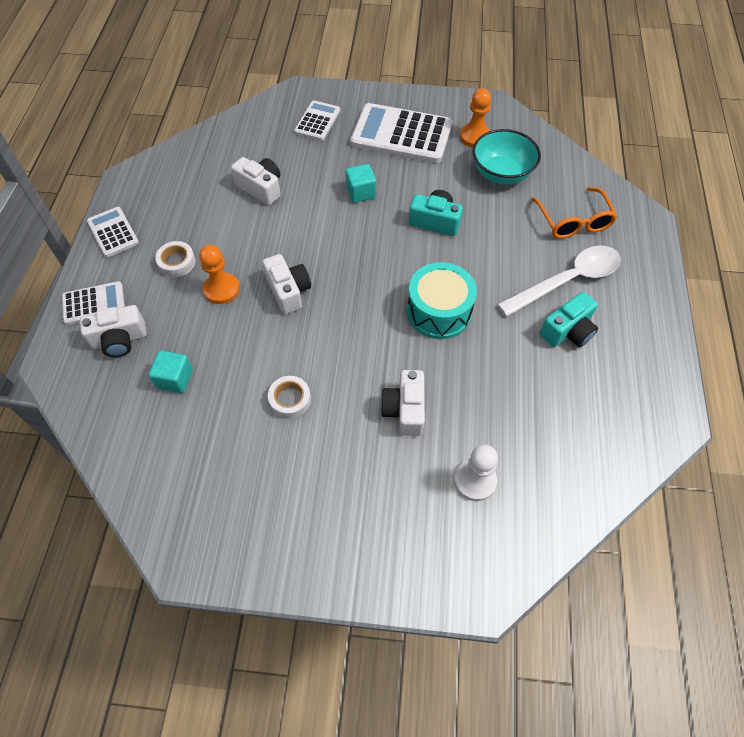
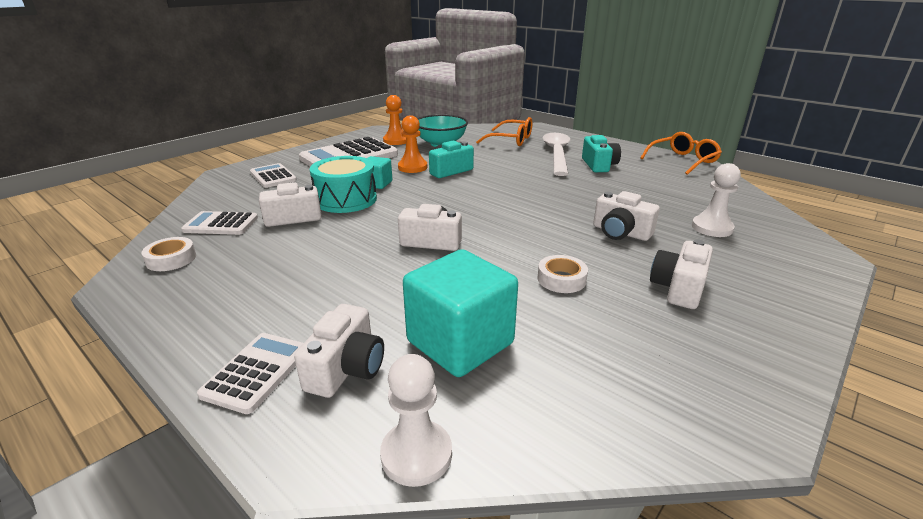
camera: 55 degrees left, 30 degrees down
(77, 410) = (416, 454): none -> white pawn
(113, 232) = (177, 318): white calculator -> white calculator (221, 224)
(175, 379) = (460, 342): turquoise cube -> turquoise cube, size x1.90
(177, 262) = (299, 288): white tape -> white tape (171, 259)
(221, 289) = (378, 273): orange pawn -> orange pawn (412, 167)
(331, 482) = (678, 288): none -> white camera
(439, 311) = (535, 193): turquoise drum -> turquoise drum (346, 200)
(665, 406) = (683, 161): none -> orange glasses

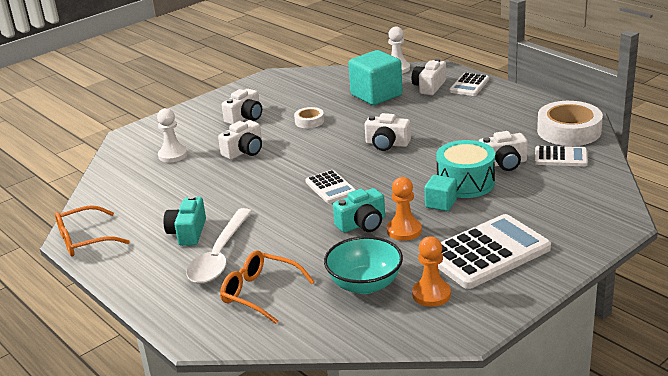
camera: 170 degrees left, 0 degrees up
(171, 259) = (569, 131): white tape -> white tape, size x1.99
(273, 176) = (561, 216): white calculator -> white calculator (330, 187)
(620, 232) = (244, 151): white camera -> white camera turned 90 degrees clockwise

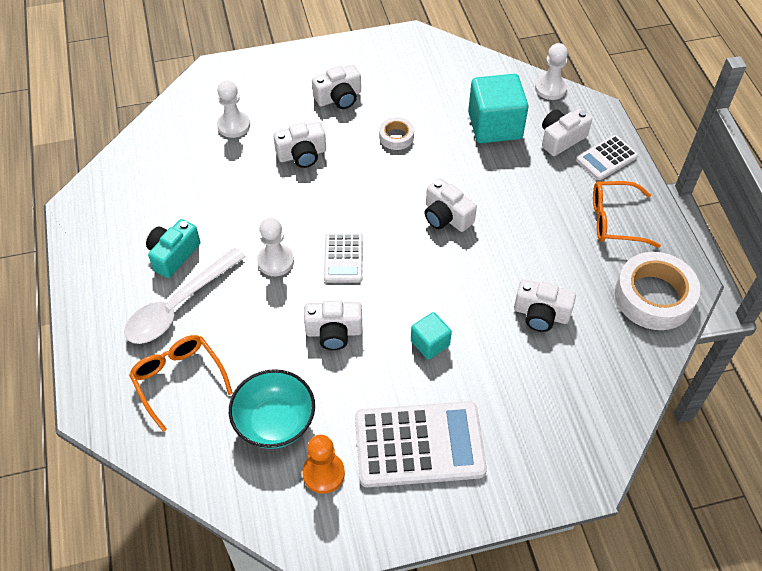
camera: 25 degrees right, 25 degrees up
(84, 240) = (82, 216): orange glasses -> orange glasses (614, 220)
(278, 207) = (275, 261): none -> white pawn
(362, 224) = (334, 332): turquoise camera -> white camera
(404, 230) = (365, 365): orange pawn -> none
(465, 183) = (478, 324): turquoise drum -> none
(560, 157) = (609, 337): white calculator -> none

